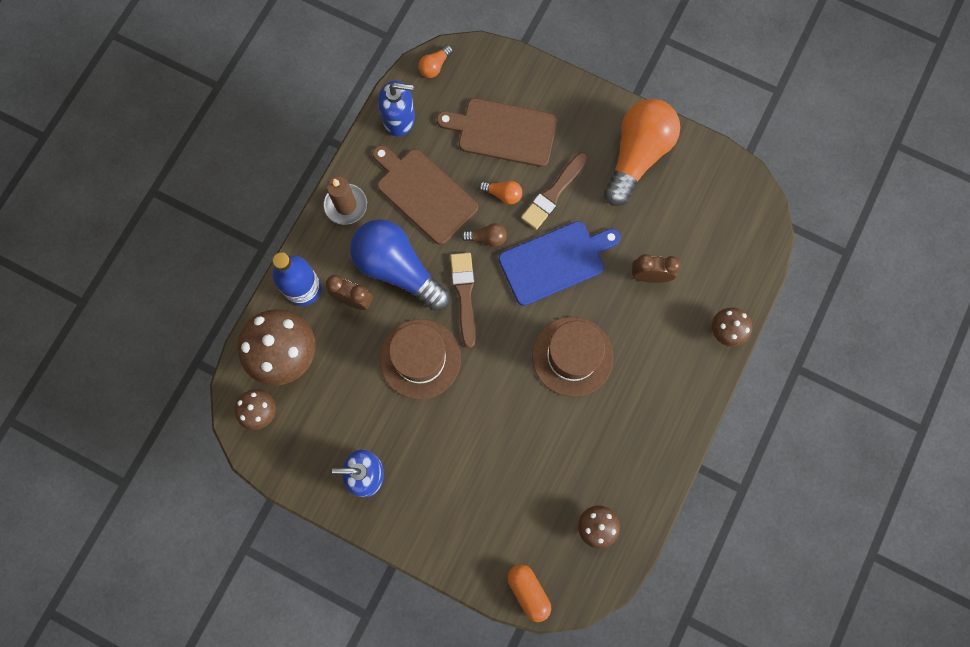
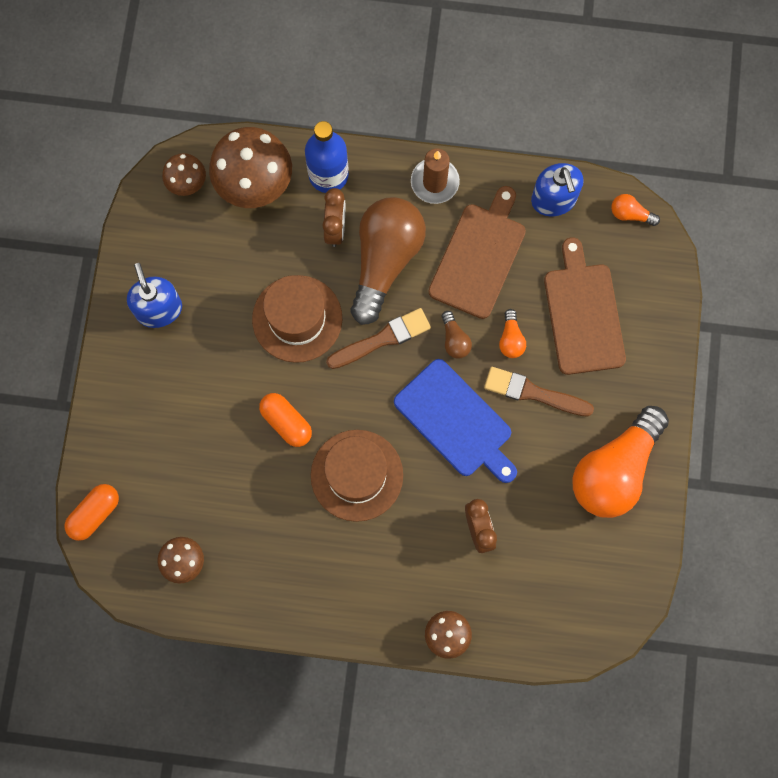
camera: 70 degrees right, 0 degrees up
(398, 269) = (385, 261): blue light bulb -> brown light bulb
(507, 399) = (286, 422): none -> orange capsule
(637, 156) = (614, 470): orange light bulb -> orange light bulb turned 120 degrees clockwise

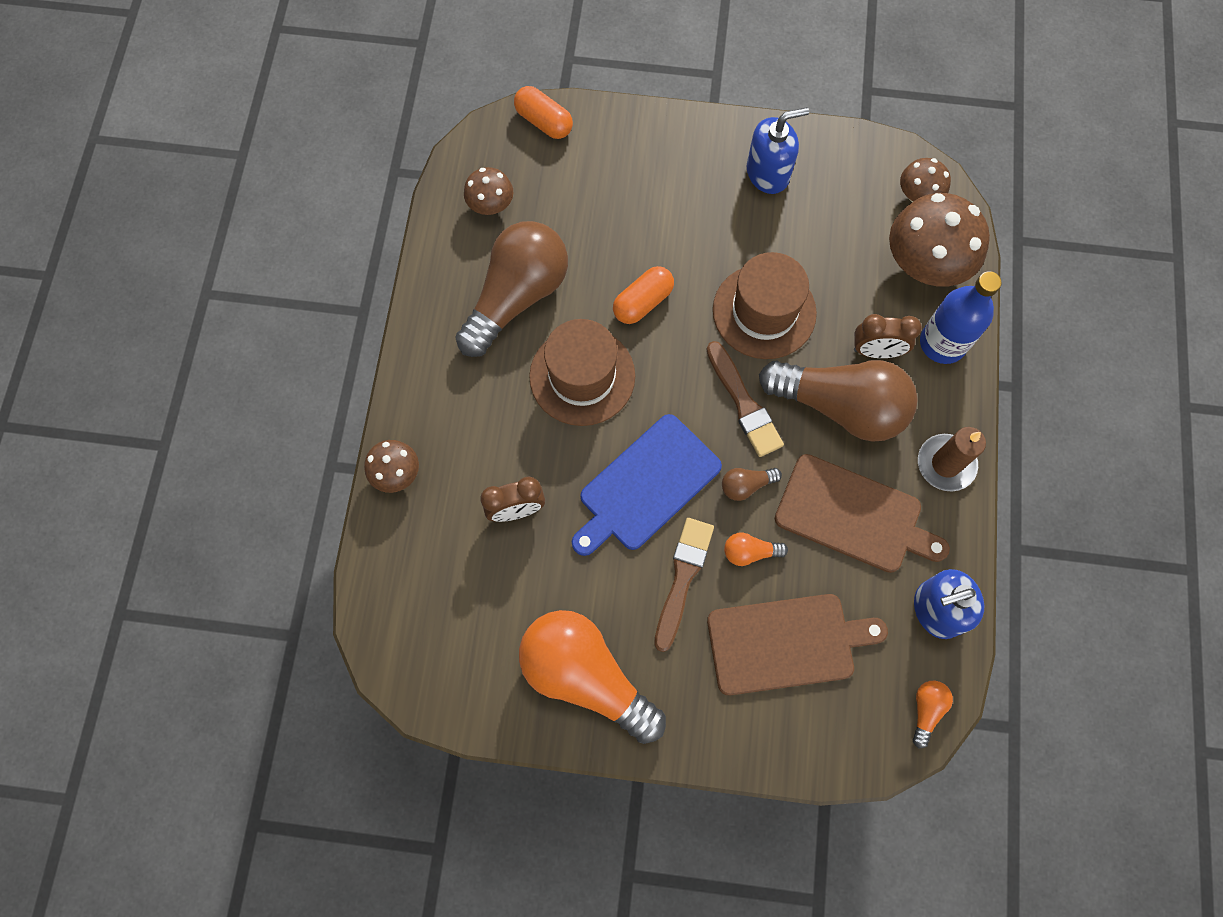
camera: 90 degrees right, 5 degrees down
(279, 534) = (517, 297): none -> brown light bulb

